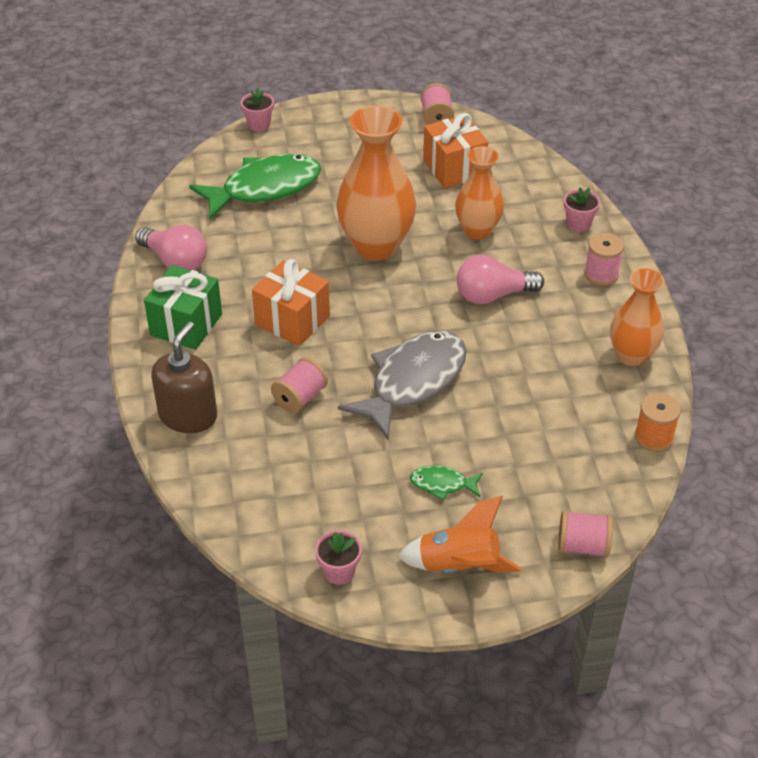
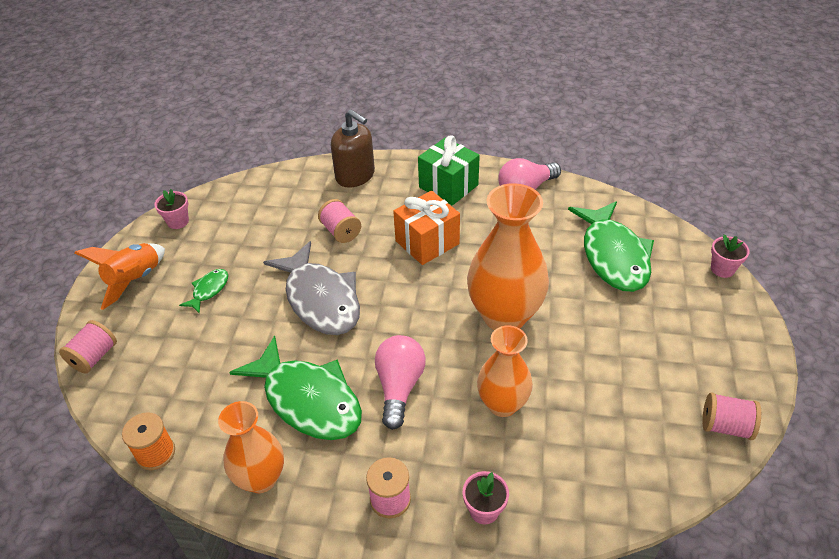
camera: 110 degrees right, 0 degrees up
(454, 168) = (619, 415): orange gift -> none
(539, 351) = (308, 400): none -> green fish

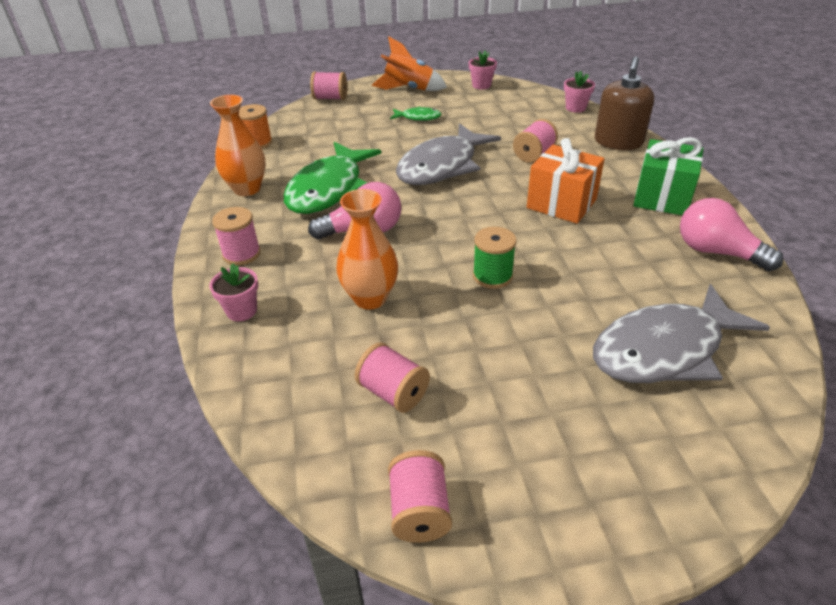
camera: 70 degrees right, 5 degrees down
(504, 316) = (492, 276): orange vase -> green spool
(613, 256) = (664, 350): green fish -> grey fish
(618, 415) = (393, 392): none -> pink spool
(722, 269) = (744, 483): pink flower pot -> pink flower pot (575, 108)

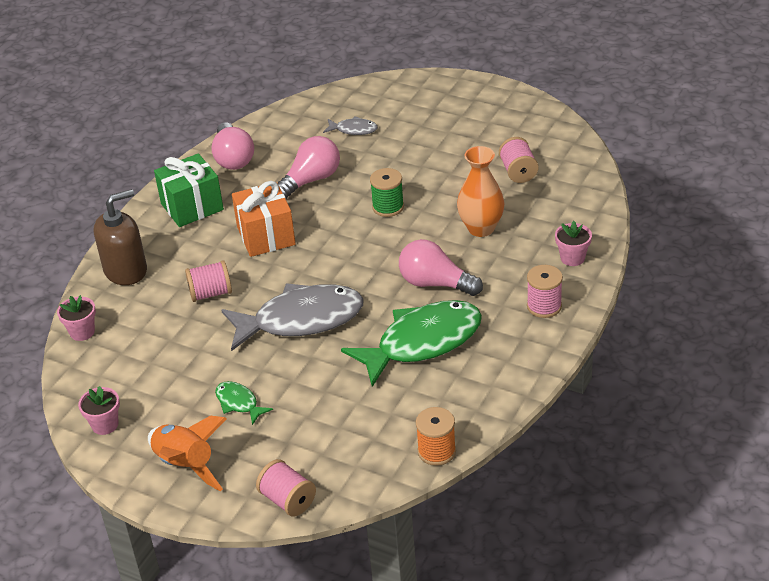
camera: 140 degrees left, 0 degrees up
(247, 189) = (494, 381): orange vase -> none
(419, 511) = (550, 125): pink spool -> none
(607, 267) = (311, 180): none -> pink light bulb
(664, 350) = (353, 130): grey fish -> grey fish, size x0.45

